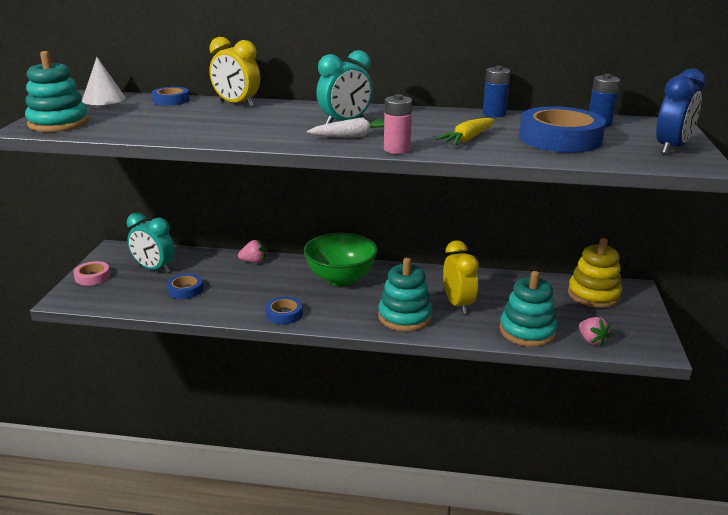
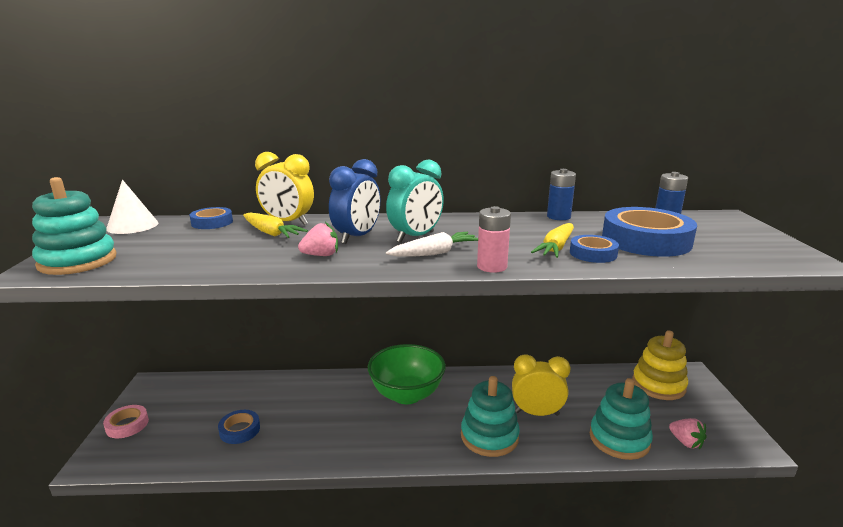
camera: 10 degrees left, 5 degrees down
(154, 269) = (200, 405): turquoise clock -> none
(219, 112) = (271, 233): none -> yellow carrot
(253, 261) = (309, 383): pink strawberry -> pink strawberry (321, 255)
(284, 314) = (359, 450): blue tape -> blue tape (593, 253)
(458, 304) = (537, 413): yellow clock -> yellow clock turned 60 degrees counterclockwise
(671, 148) = (760, 243): blue clock -> blue clock (357, 237)

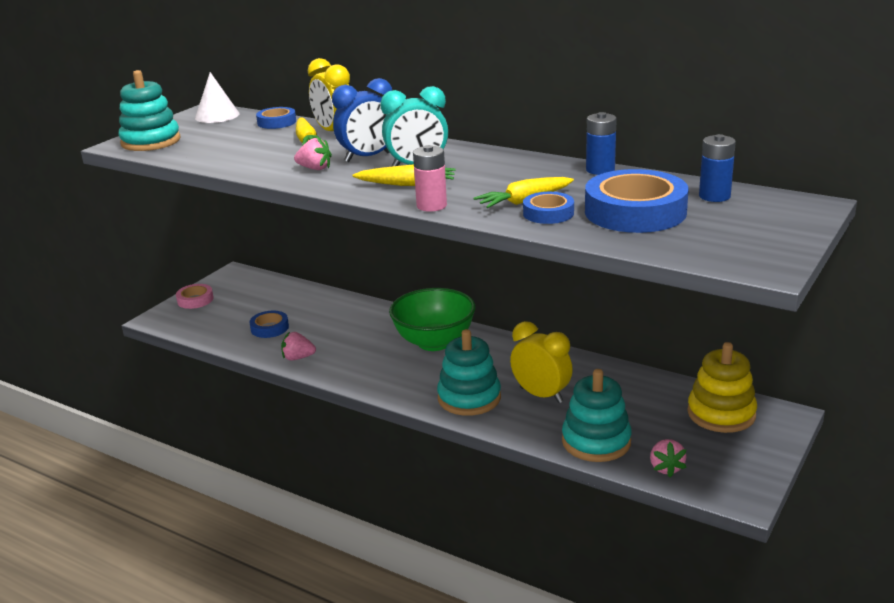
camera: 35 degrees right, 5 degrees up
(298, 452) = (298, 358): none -> pink strawberry
(434, 253) = (406, 184): white carrot -> yellow carrot

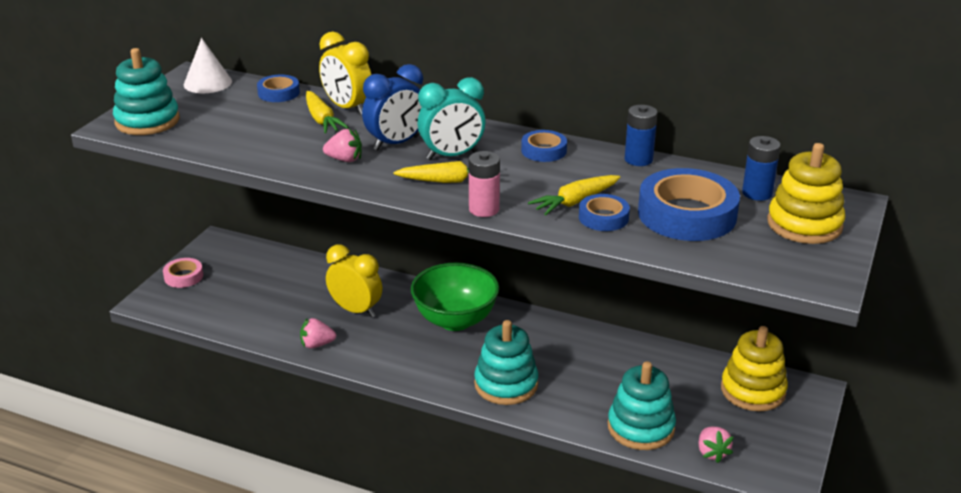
camera: 10 degrees left, 5 degrees up
(269, 328) = (276, 309): blue tape -> blue tape (543, 151)
(541, 395) = (577, 378): yellow clock -> yellow clock (356, 310)
(757, 221) = (804, 224): none -> yellow stacking toy

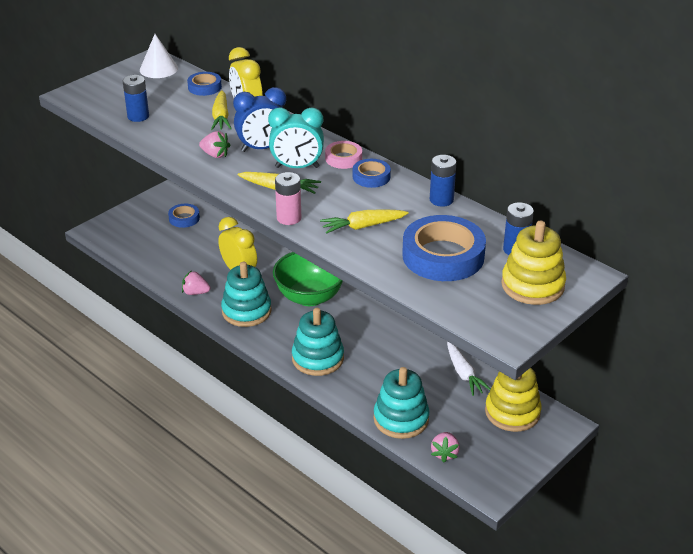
camera: 20 degrees right, 5 degrees up
(147, 121) = (96, 94): turquoise stacking toy -> turquoise stacking toy (246, 311)
(183, 276) = (129, 216): pink tape -> pink tape (343, 158)
(218, 135) = (138, 116): none -> blue battery
(603, 217) = (375, 244): blue tape -> blue tape (184, 218)
(676, 363) = (464, 374): none -> white carrot

